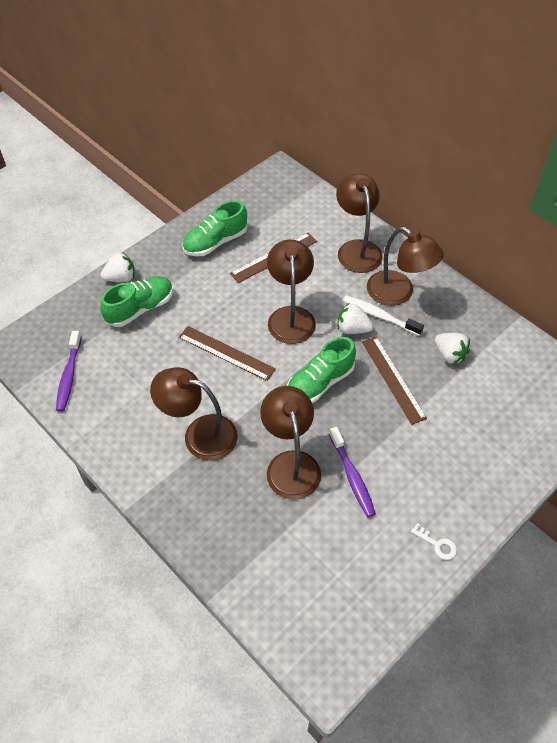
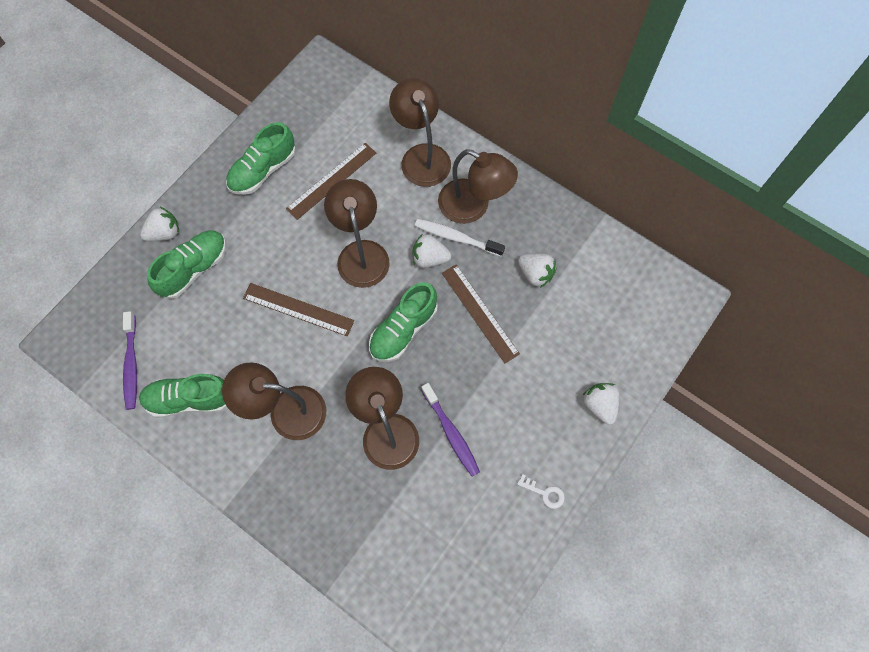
camera: 10 degrees left, 15 degrees up
(114, 411) = (190, 399): none -> green shoe
(500, 474) = (599, 405): none -> white strawberry

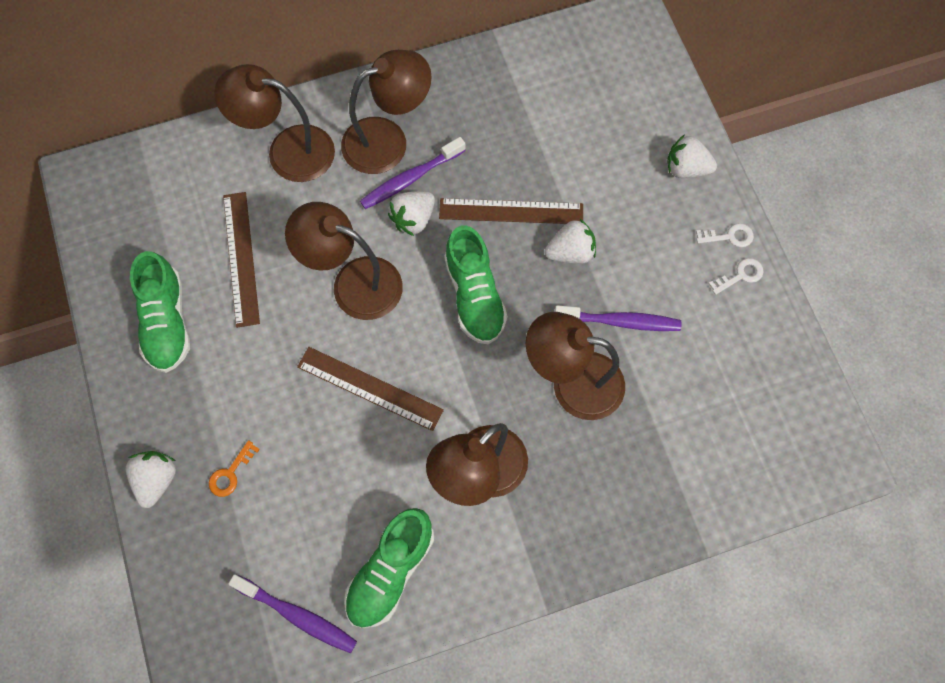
camera: 55 degrees left, 0 degrees up
(194, 269) = (230, 473): green shoe -> orange key
(298, 309) = (370, 388): brown ruler -> brown ruler turned 60 degrees clockwise
(456, 238) = (410, 179): white toothbrush -> purple toothbrush
(535, 274) = (508, 133): white strawberry -> white strawberry (570, 252)
(569, 467) = (729, 236): none -> white key

